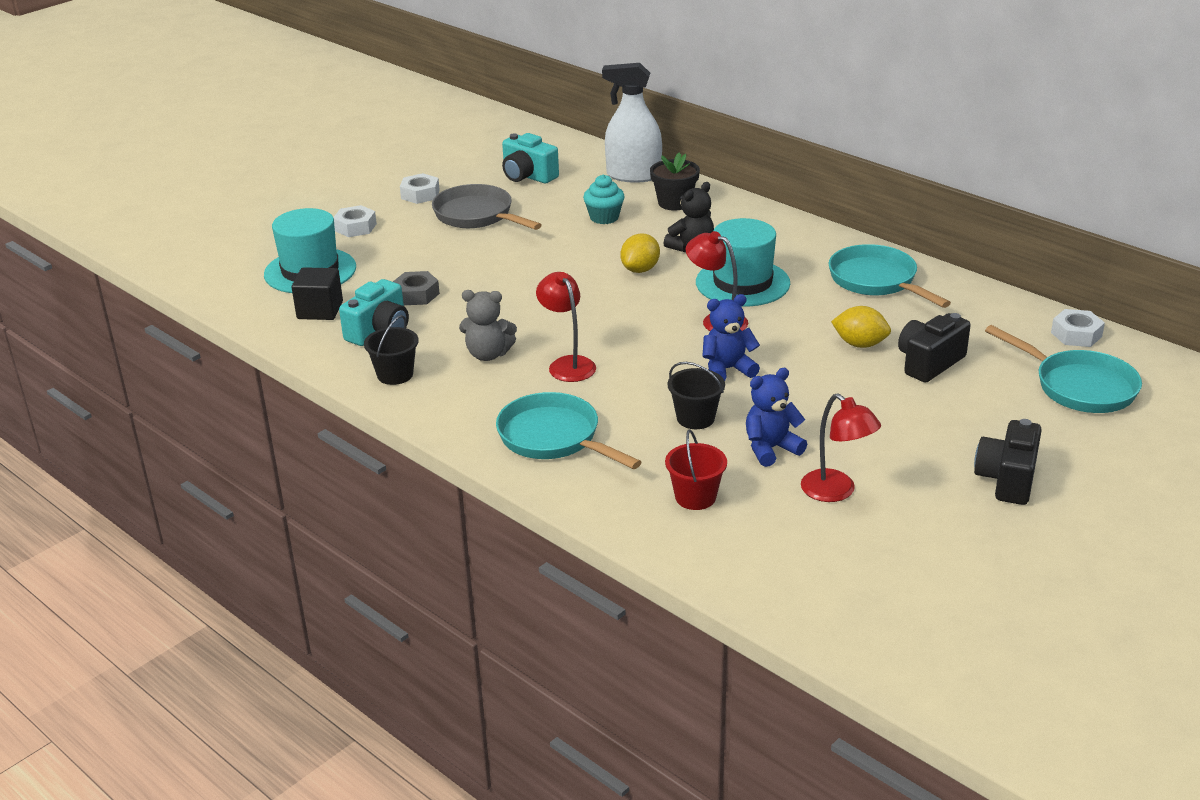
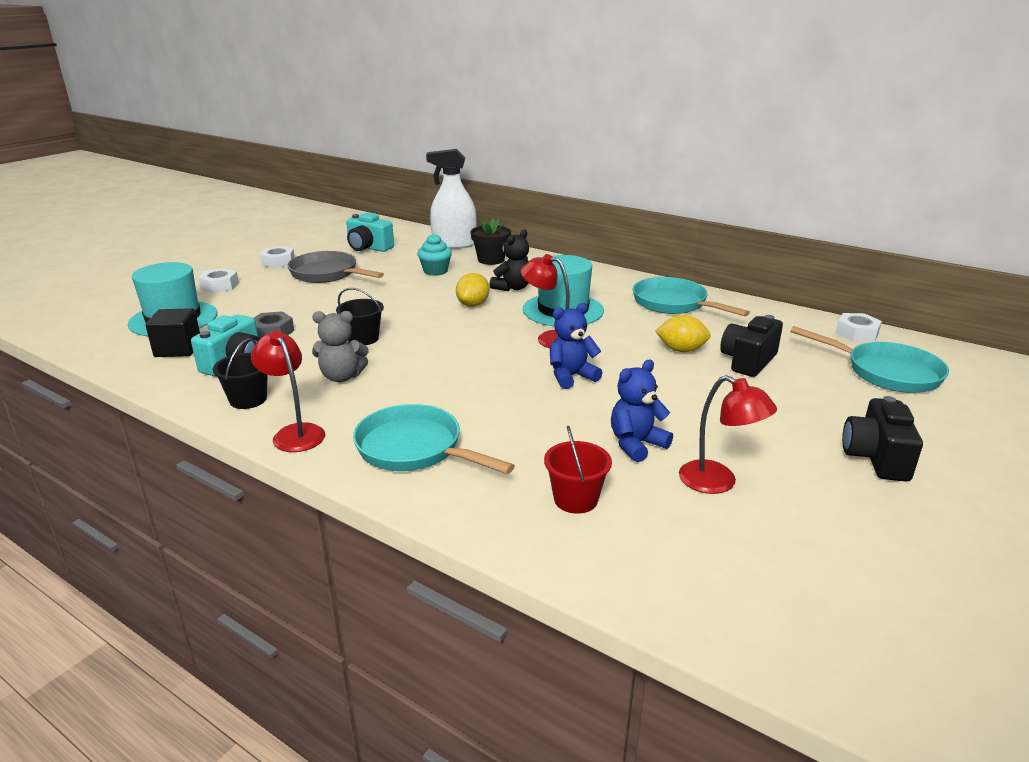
camera: 10 degrees left, 5 degrees down
(567, 364) = (419, 381): red lamp -> red lamp (294, 433)
(695, 418) = (553, 421): black bucket -> black bucket (363, 339)

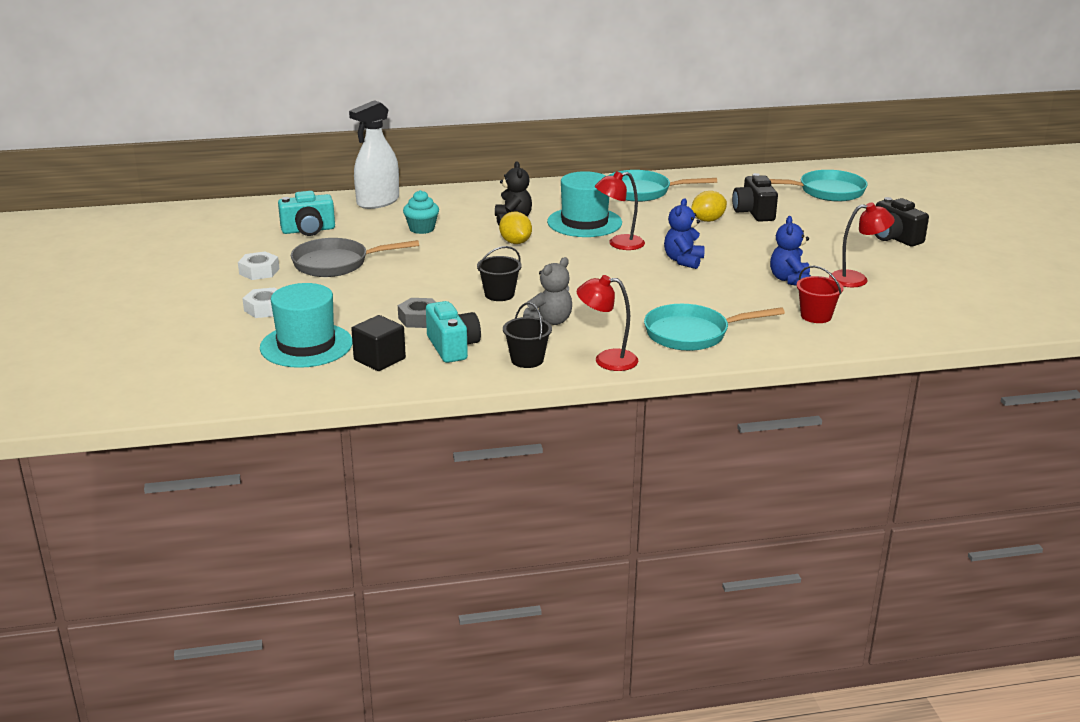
camera: 45 degrees left, 0 degrees up
(491, 260) = (442, 204): black flower pot -> none
(856, 333) = (774, 173): white nut -> none

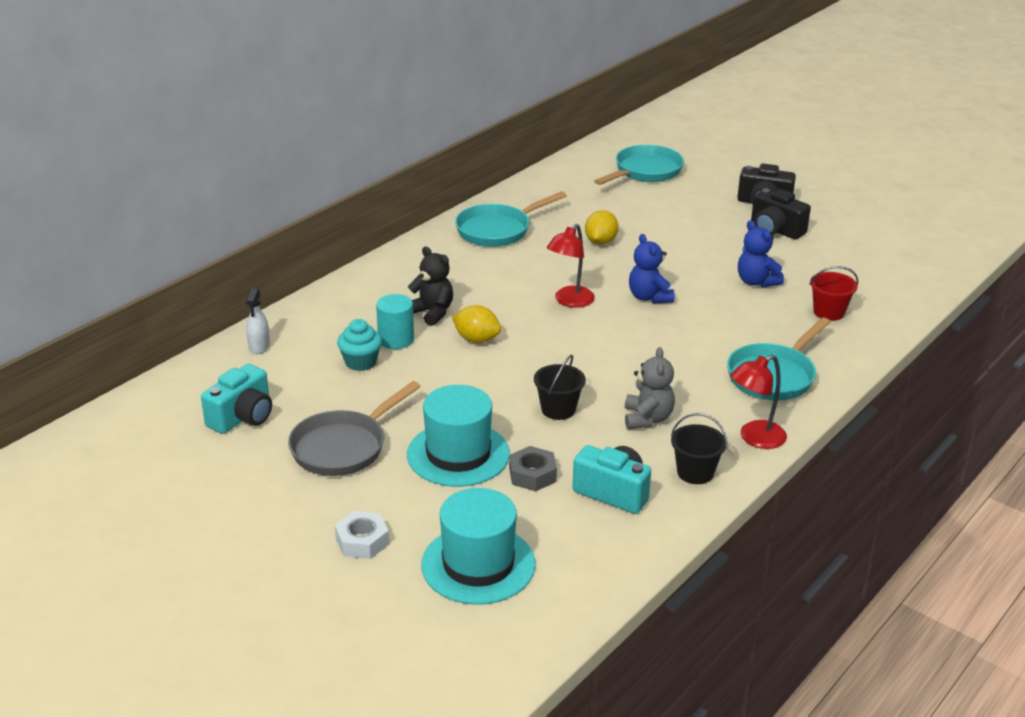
camera: 40 degrees left, 5 degrees up
(259, 271) = (276, 496): white nut -> none
(378, 202) = (259, 346): white spray bottle -> white spray bottle, size x0.50
(379, 359) = (572, 542): black cube -> none
(464, 225) = (396, 340): none -> turquoise cylinder
(584, 222) = (502, 288): turquoise hat -> turquoise hat (458, 454)
(754, 212) = (623, 218): black camera -> black camera (775, 230)
(856, 279) = (800, 260): red lamp -> none

